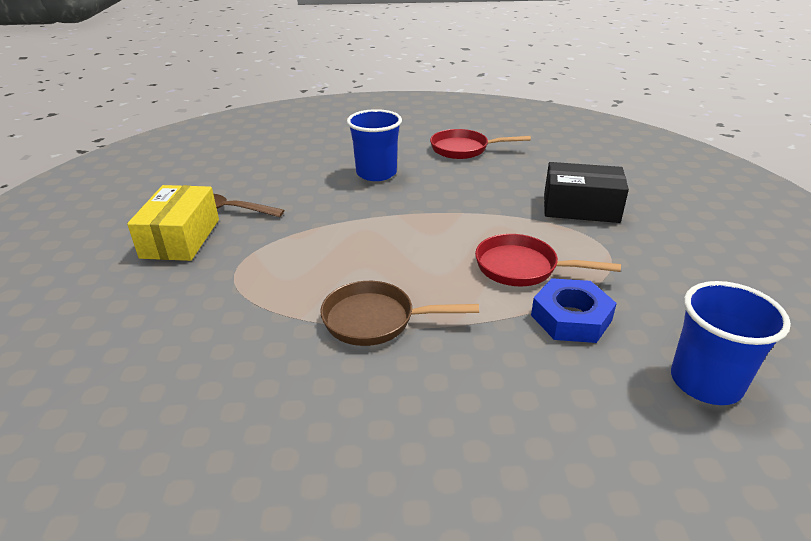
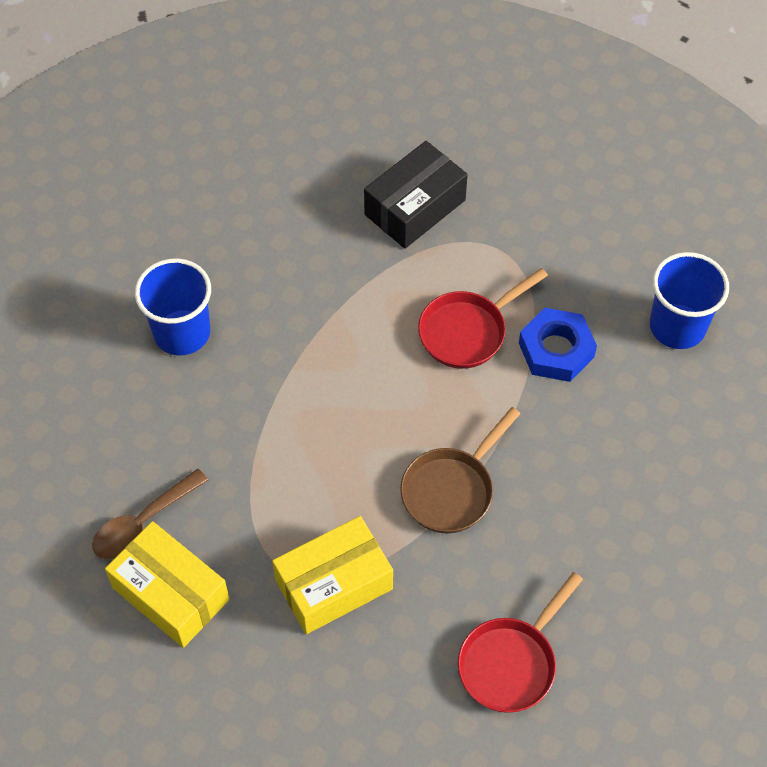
camera: 55 degrees left, 25 degrees up
(236, 299) = (334, 584): none -> yellow box
(464, 149) = (200, 209): red pan -> red pan (511, 662)

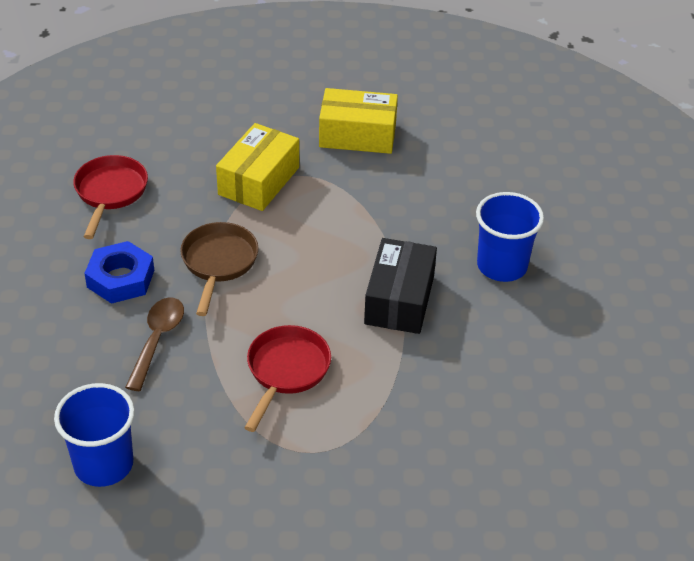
camera: 145 degrees right, 15 degrees down
(143, 523) = (410, 157): brown spoon -> brown spoon (157, 340)
(415, 207) = (412, 450): black box -> black box (399, 300)
(556, 350) = (201, 393): blue nut -> blue nut (121, 278)

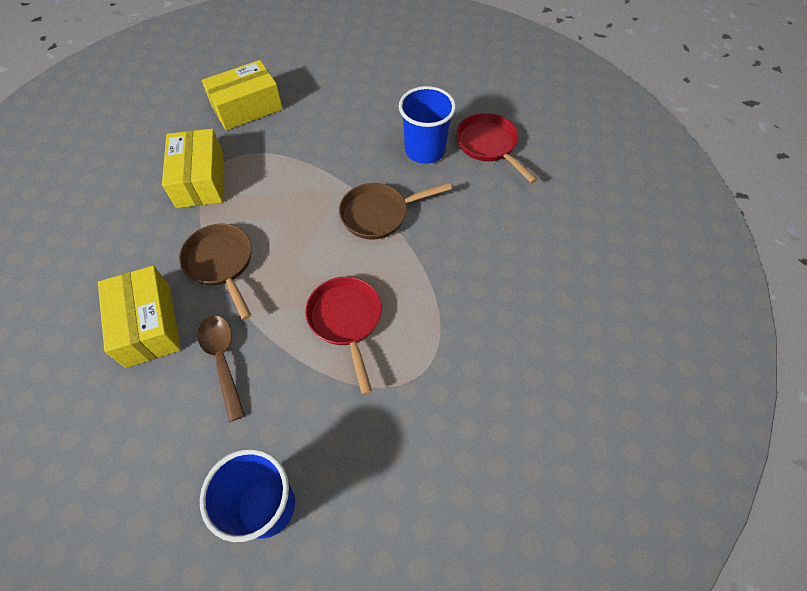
camera: 35 degrees left, 15 degrees up
(110, 193) = (80, 256): red pan -> red pan (489, 146)
(121, 278) = (148, 325): blue nut -> yellow box
(399, 300) = (379, 214): black box -> brown pan

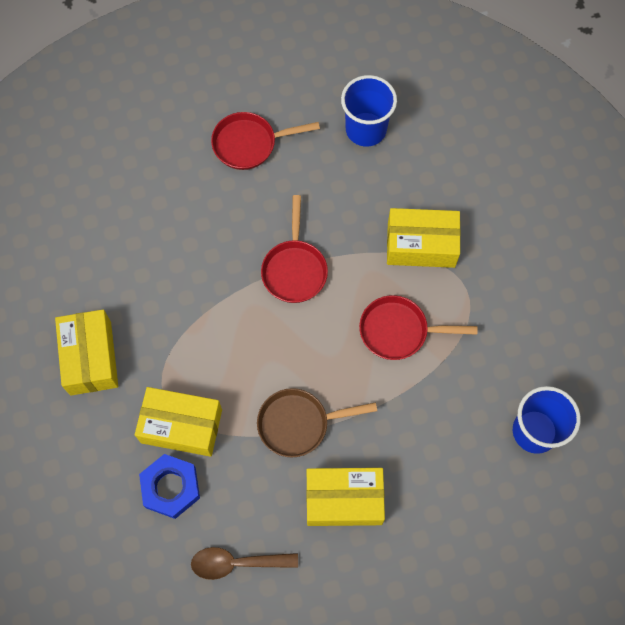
camera: 70 degrees left, 10 degrees up
(142, 189) = (170, 487): none -> blue nut
(223, 360) = (401, 440): brown spoon -> brown spoon (236, 563)
(379, 214) = (294, 269): brown pan -> red pan
(425, 150) = (231, 202): blue cup -> blue cup (366, 129)
(453, 313) = (421, 245): none -> yellow box

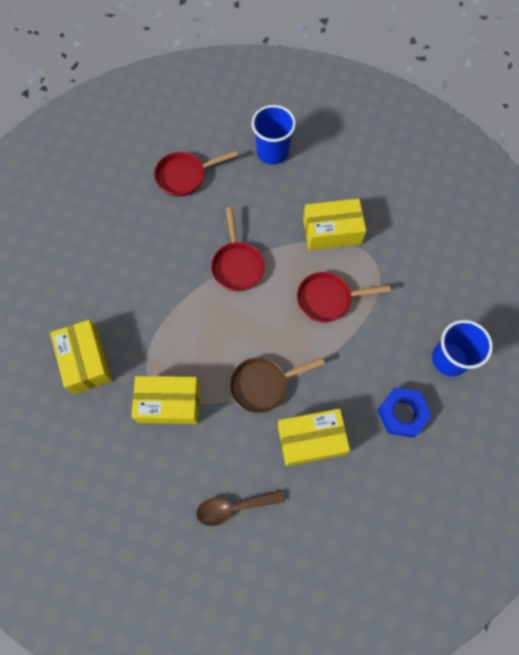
camera: 10 degrees left, 0 degrees up
(170, 487) = (168, 455): blue nut -> blue nut (402, 413)

